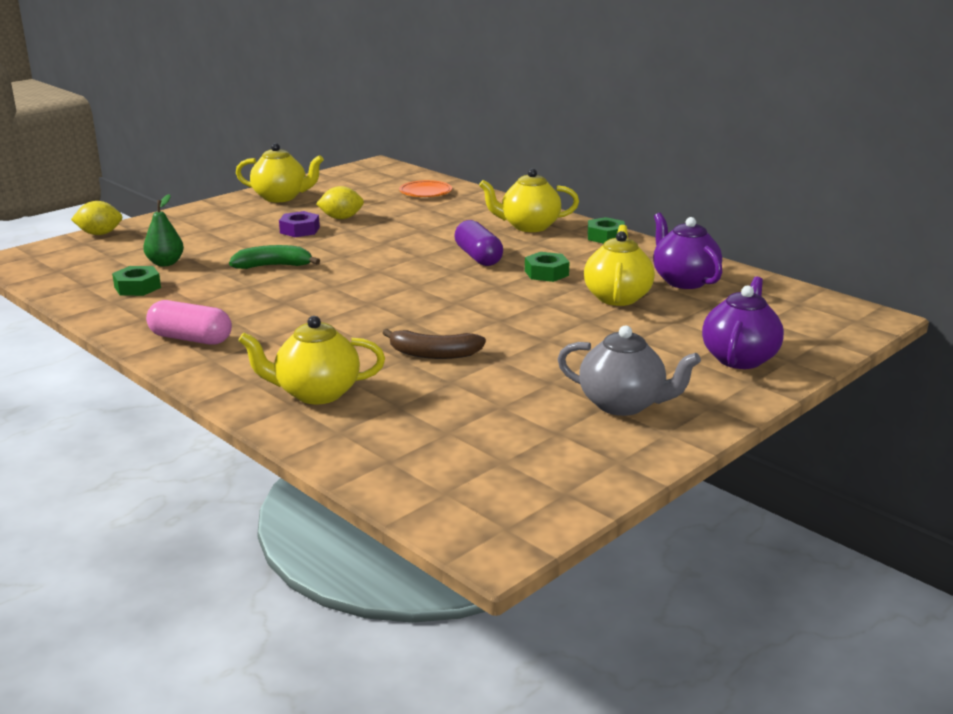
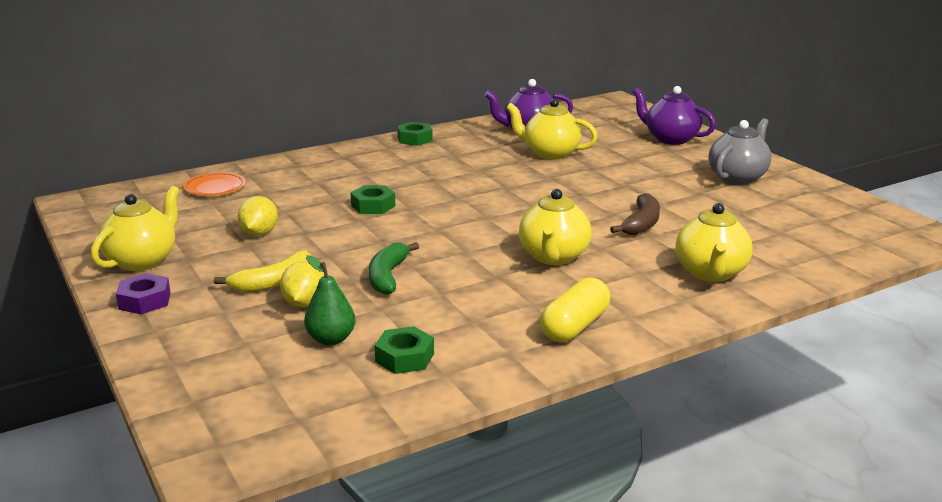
camera: 75 degrees left, 0 degrees up
(100, 234) = (166, 389): yellow lemon -> yellow lemon (304, 303)
(190, 339) = (575, 326): pink capsule -> yellow capsule
(254, 235) = (273, 282): none -> yellow banana
(300, 230) = (279, 257): purple nut -> purple nut (145, 301)
(478, 257) = (430, 186): purple capsule -> none
(528, 226) = (365, 160): yellow teapot -> yellow teapot (553, 257)
(546, 273) = (486, 168): green nut -> green nut (373, 206)

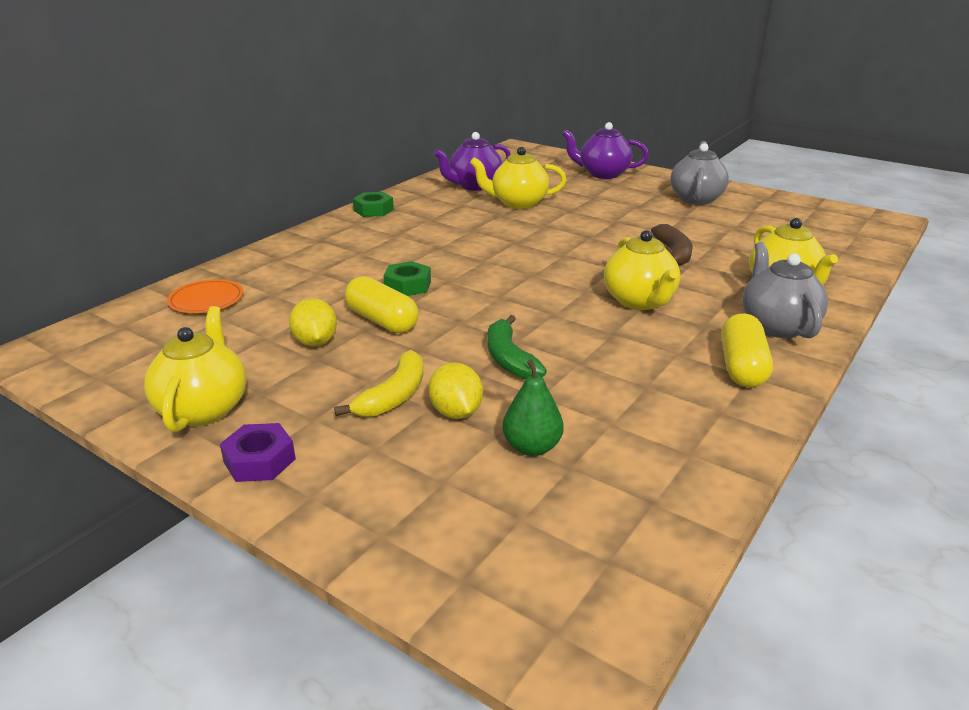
camera: 25 degrees left, 5 degrees up
(323, 228) = (382, 321): none -> yellow capsule
(405, 358) = (631, 446): green nut -> none
(655, 303) = (776, 326): none -> grey teapot

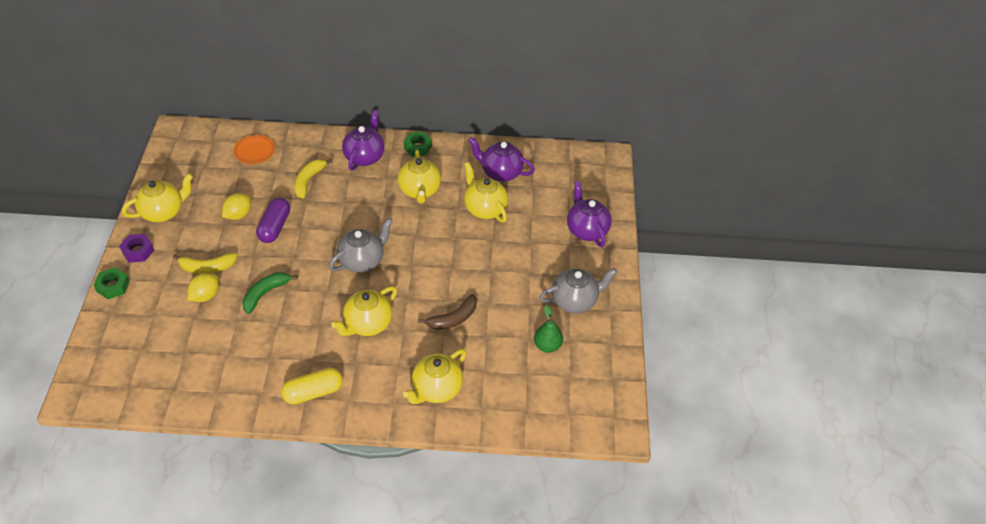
camera: 55 degrees right, 20 degrees up
(328, 278) = (308, 181): none -> yellow banana
(341, 238) = (365, 156): none -> purple teapot
(382, 321) = (274, 227): yellow capsule -> purple capsule
(408, 286) = (321, 216): green nut -> green nut (113, 286)
(445, 224) = (419, 191): none -> yellow teapot
(532, 447) = (192, 333): green pear -> green pear (547, 345)
(776, 326) = (375, 397): grey teapot -> grey teapot (362, 260)

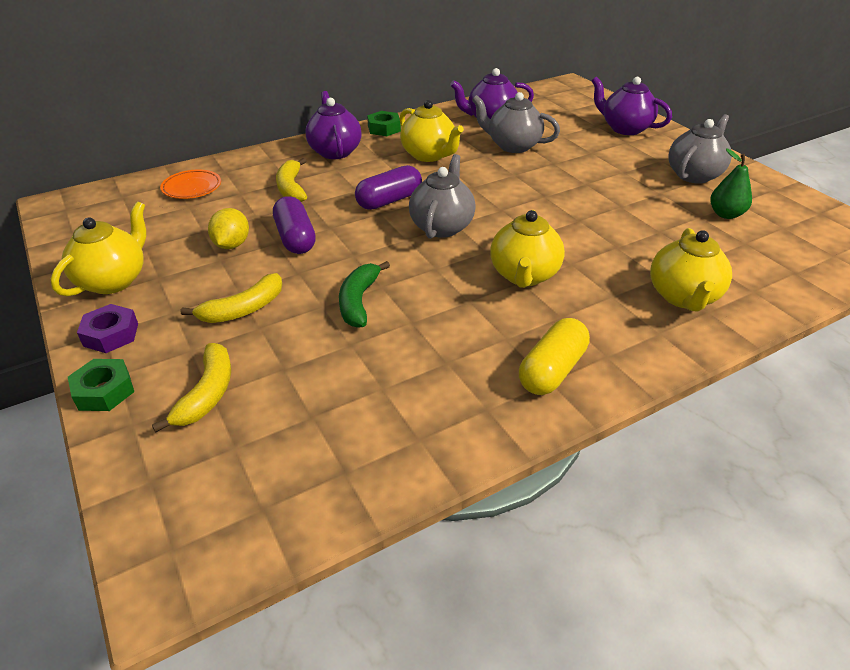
camera: 30 degrees left, 10 degrees down
(152, 313) = (207, 394): none -> yellow banana
(205, 295) = (273, 338): yellow lemon -> none
(354, 222) = (389, 200): none -> purple capsule
(453, 318) = (607, 232): brown banana -> none
(484, 208) = (512, 146): yellow teapot -> grey teapot

